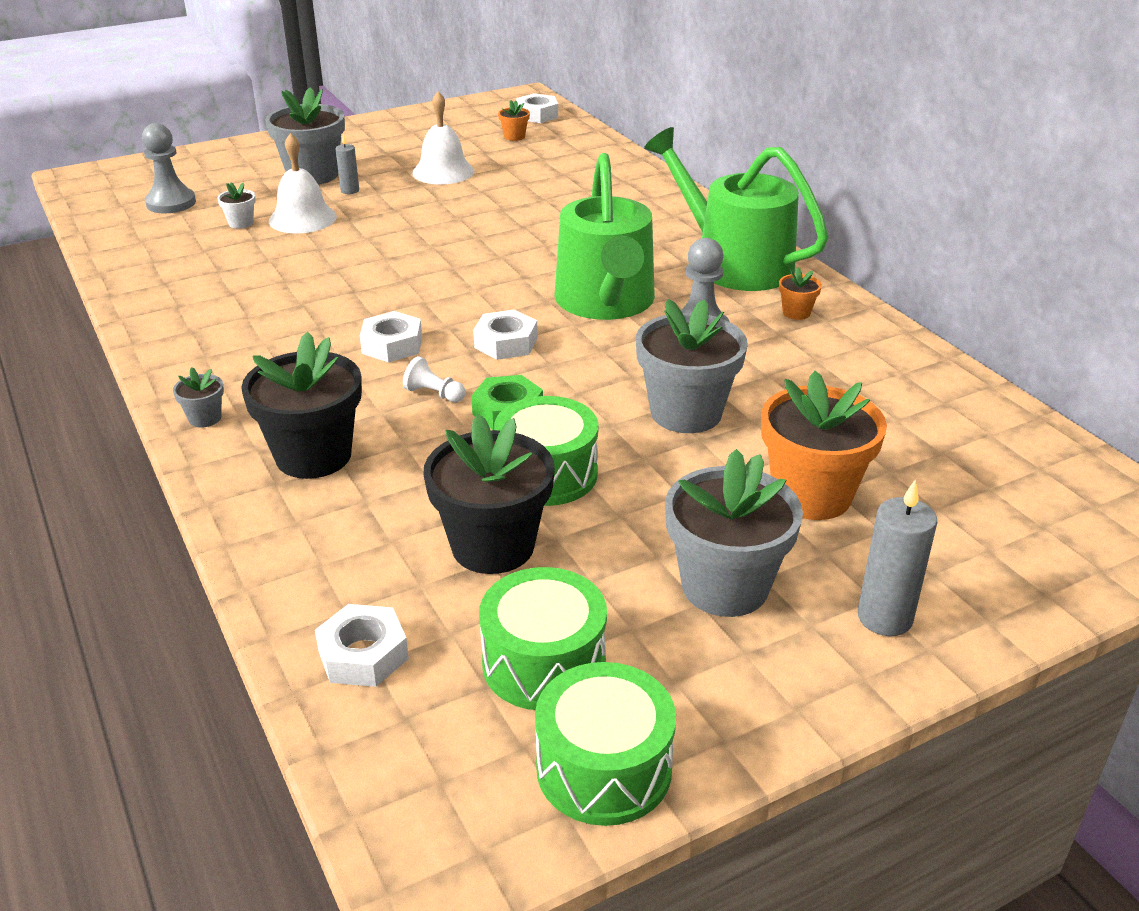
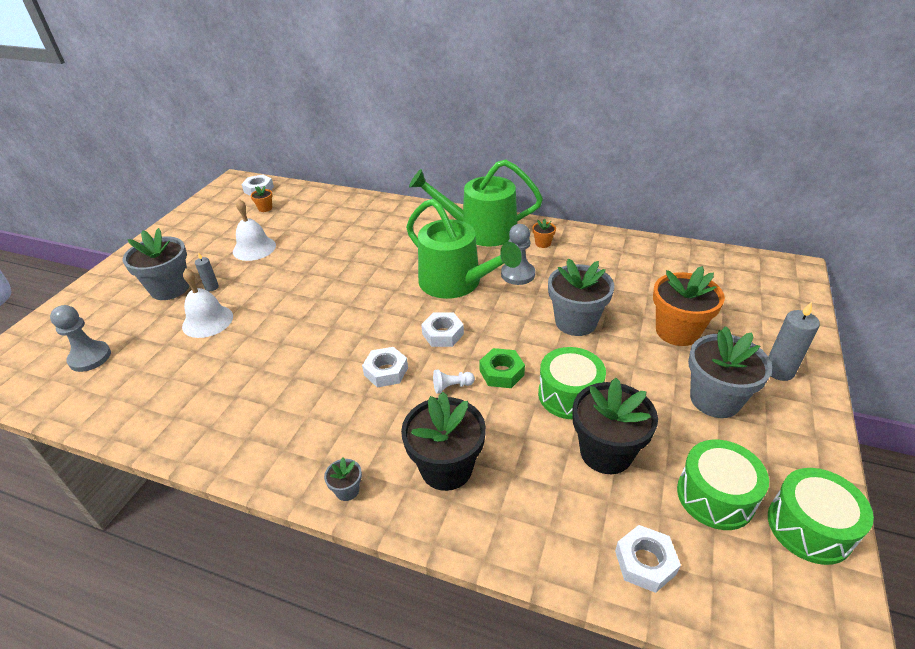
camera: 40 degrees left, 5 degrees up
(241, 223) = (167, 345): white flower pot -> none

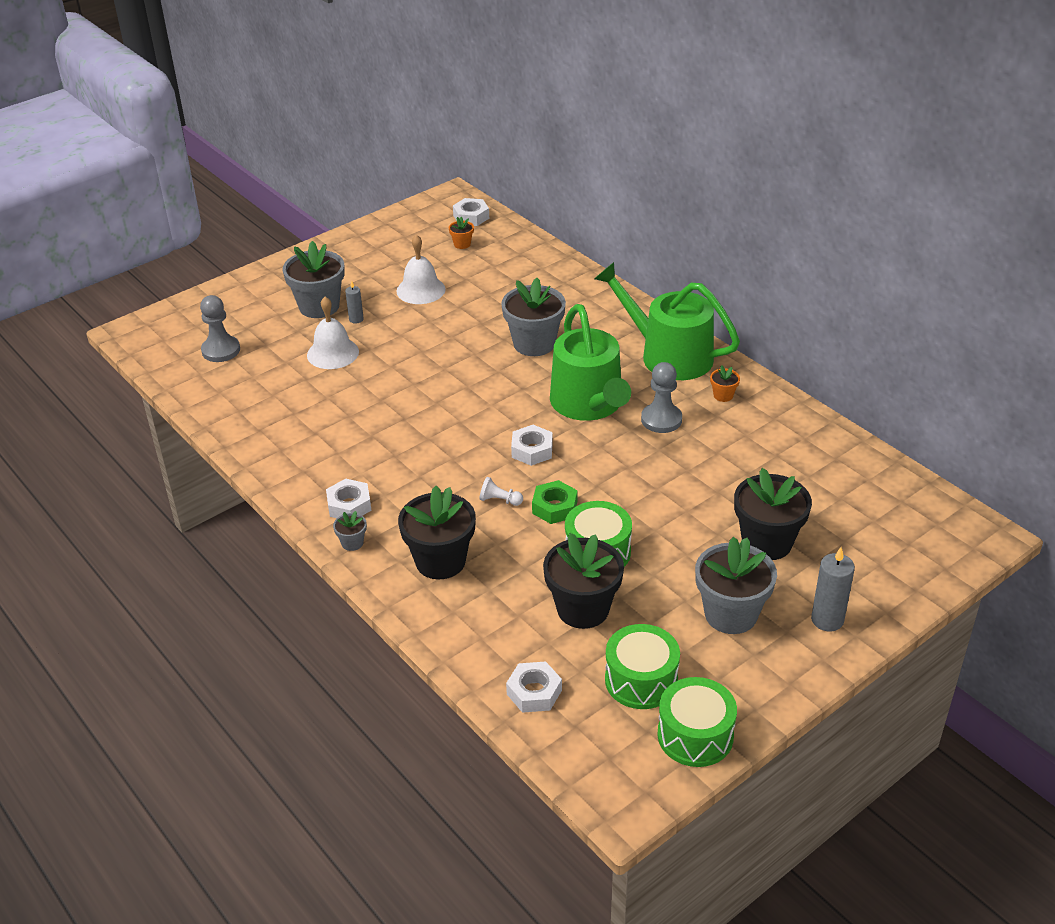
camera: 30 degrees right, 0 degrees up
(386, 371) = (453, 463): white nut -> white nut (349, 505)
(575, 322) = (672, 491): grey flower pot -> grey flower pot (534, 343)
(677, 331) = (767, 542): orange flower pot -> black flower pot

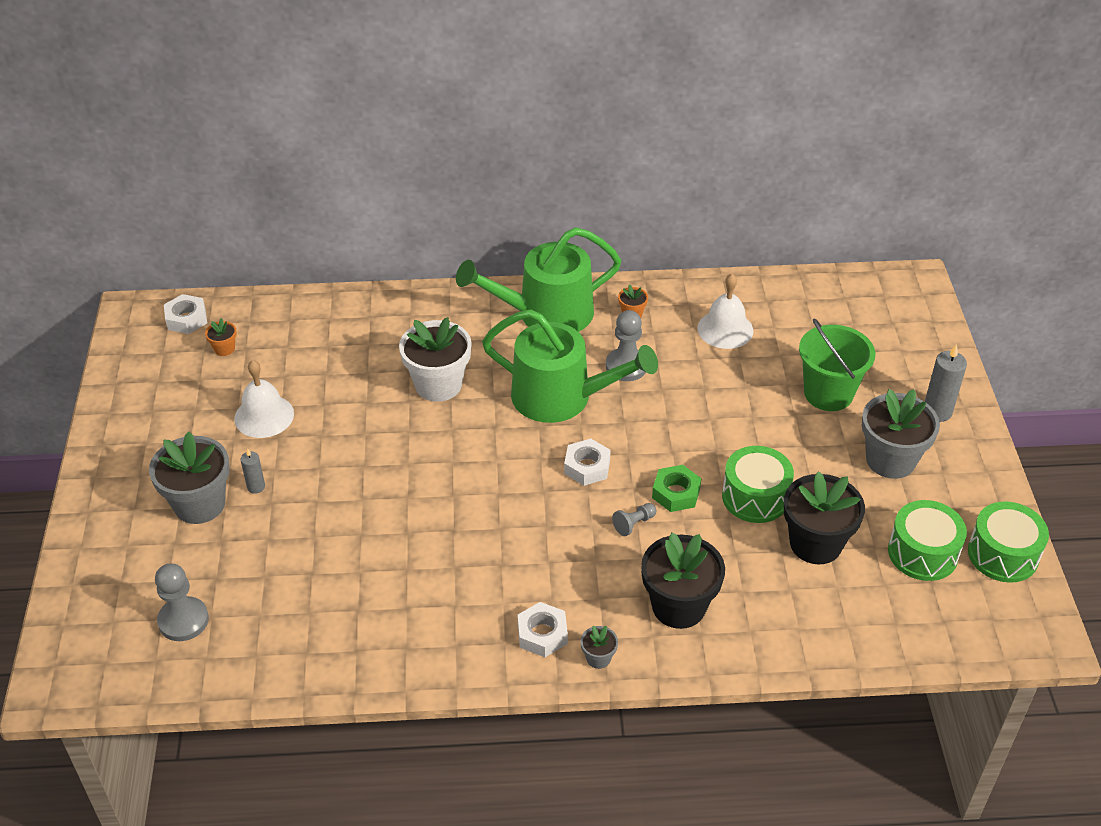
camera: 55 degrees left, 5 degrees up
(333, 353) = (292, 532): white bell -> white bell (725, 329)
(499, 500) = (634, 524): white pawn -> grey pawn
(534, 343) = (438, 384): grey flower pot -> white flower pot
(534, 692) = (888, 627): white nut -> none
(767, 542) = (828, 393): black flower pot -> green bucket

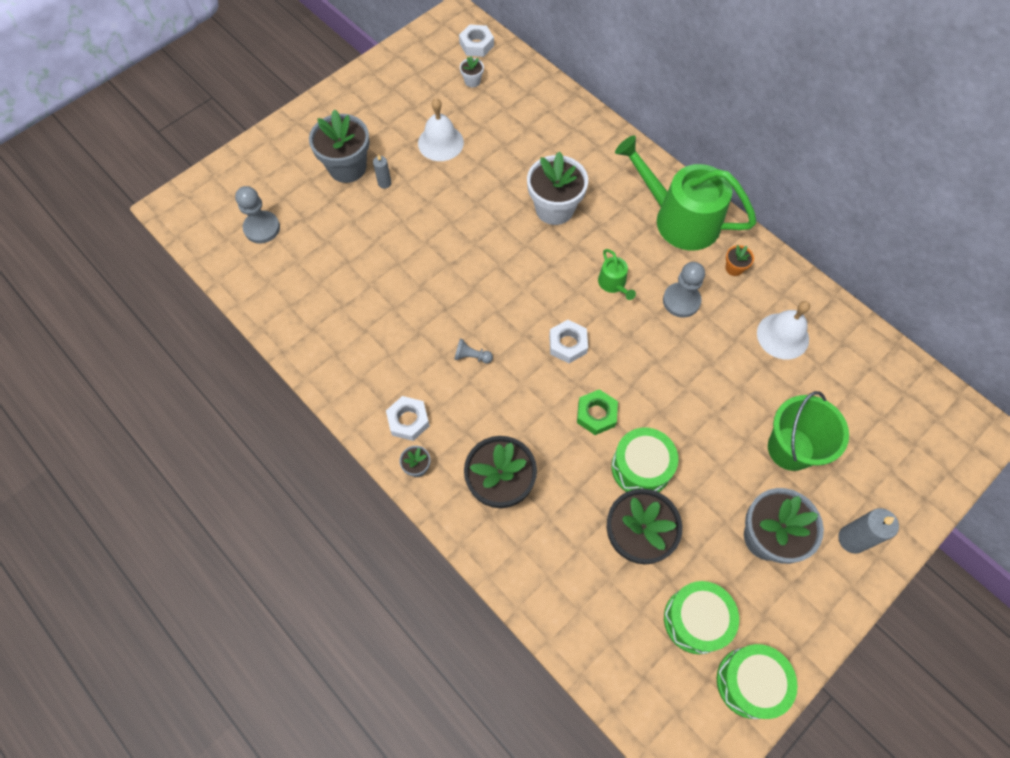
camera: 50 degrees right, 20 degrees up
(224, 349) = (472, 81): orange flower pot -> white flower pot
(561, 397) = (613, 284): green watering can -> green watering can, size x0.42
(634, 524) = (545, 408): grey pawn -> grey pawn (471, 356)

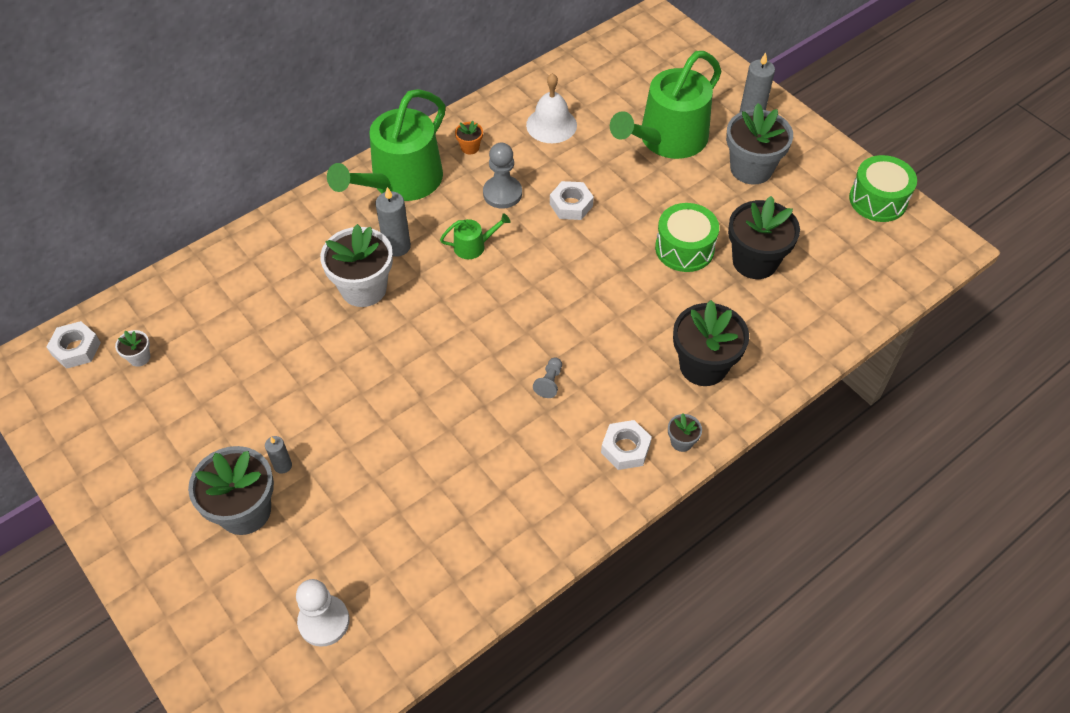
camera: 85 degrees left, 10 degrees down
(262, 228) = (324, 621): grey pawn -> white pawn
(440, 142) = (233, 398): white bell -> none
(568, 344) = (543, 293): white nut -> white nut (571, 205)
(596, 414) = (626, 277): green nut -> none
(603, 226) = (397, 246): none -> grey candle
(696, 620) = (828, 228): green drum -> none
(790, 448) = (667, 139): green bucket -> green watering can

